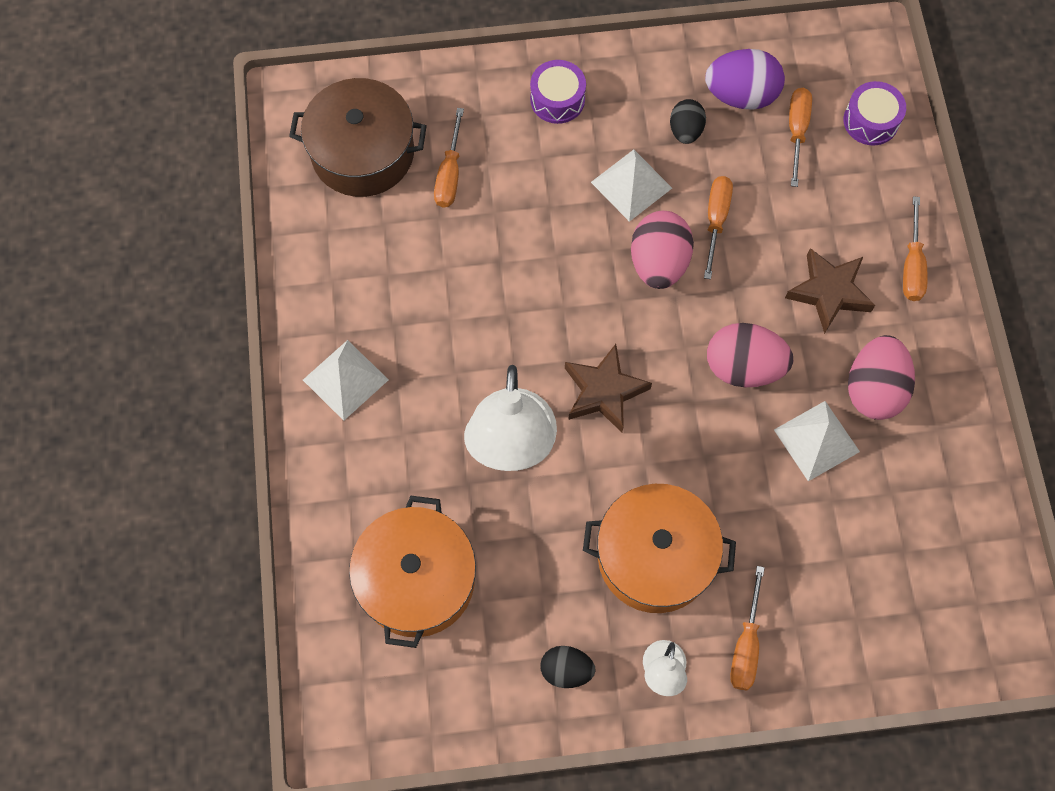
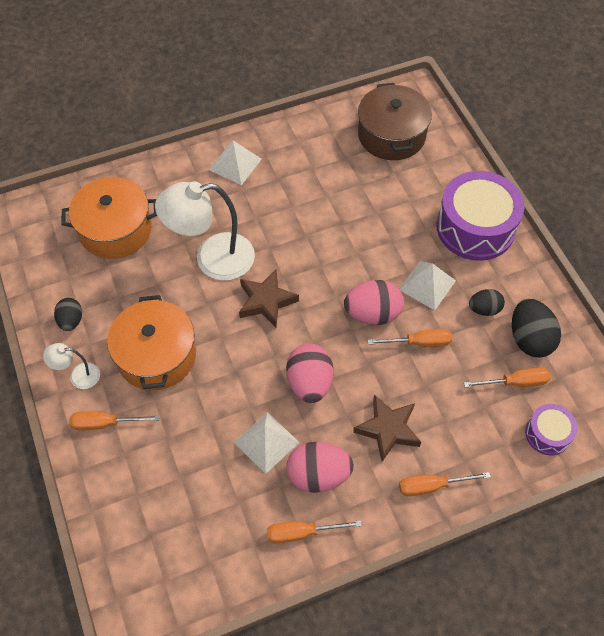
camera: 75 degrees right, 10 degrees down
(450, 174) = (394, 182): orange screwdriver -> orange screwdriver (302, 533)
(557, 99) = (475, 228): purple drum -> purple drum, size x1.99
(741, 95) = (529, 339): purple egg -> black egg

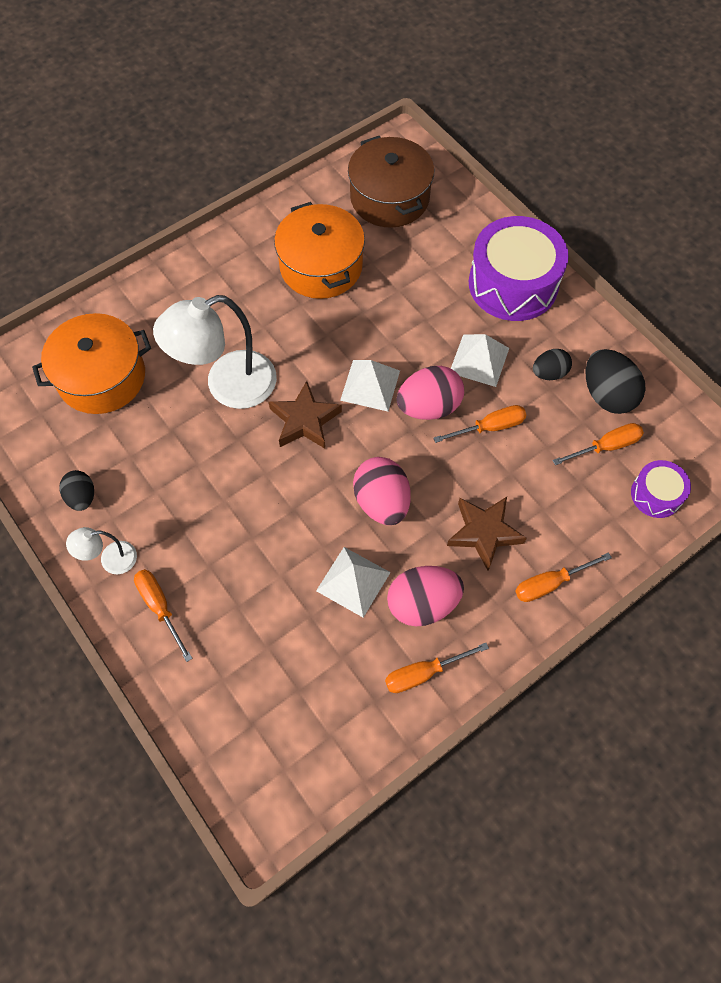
camera: 15 degrees left, 5 degrees up
(105, 423) = (160, 607): orange screwdriver -> orange screwdriver turned 75 degrees clockwise
(156, 355) = (196, 513): orange pot -> orange pot (321, 266)
(235, 164) = (220, 269): white pyramid -> white pyramid (370, 385)

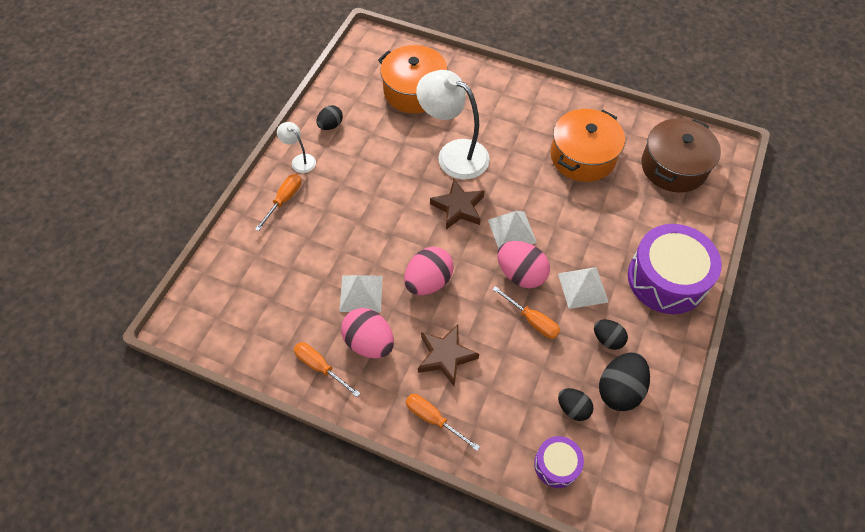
camera: 60 degrees right, 5 degrees down
(606, 446) = (573, 408): orange screwdriver -> black egg

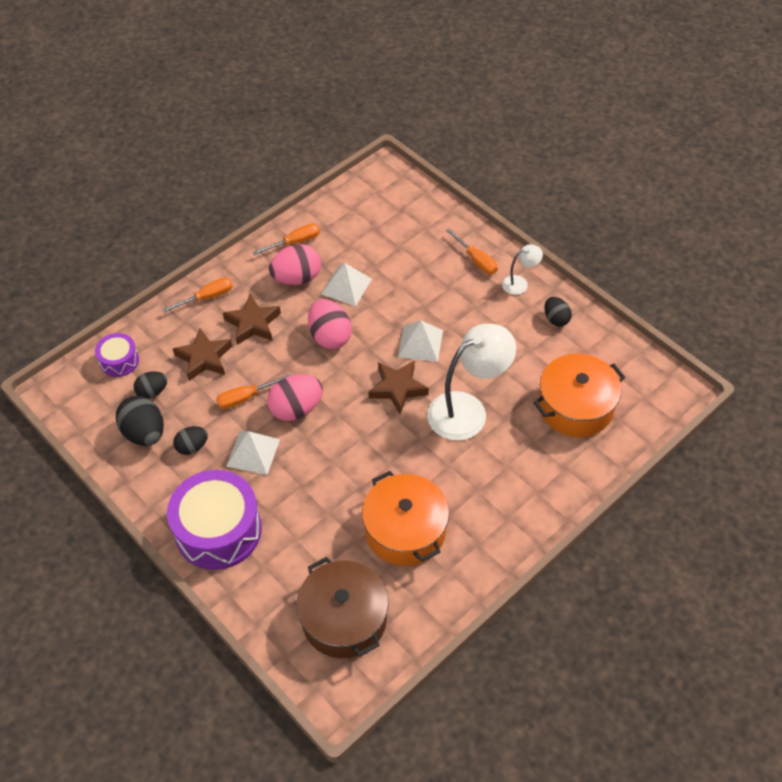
camera: 115 degrees right, 5 degrees down
(509, 380) = (204, 358): none -> brown star
(512, 231) = (347, 422): white pyramid -> white pyramid (420, 343)

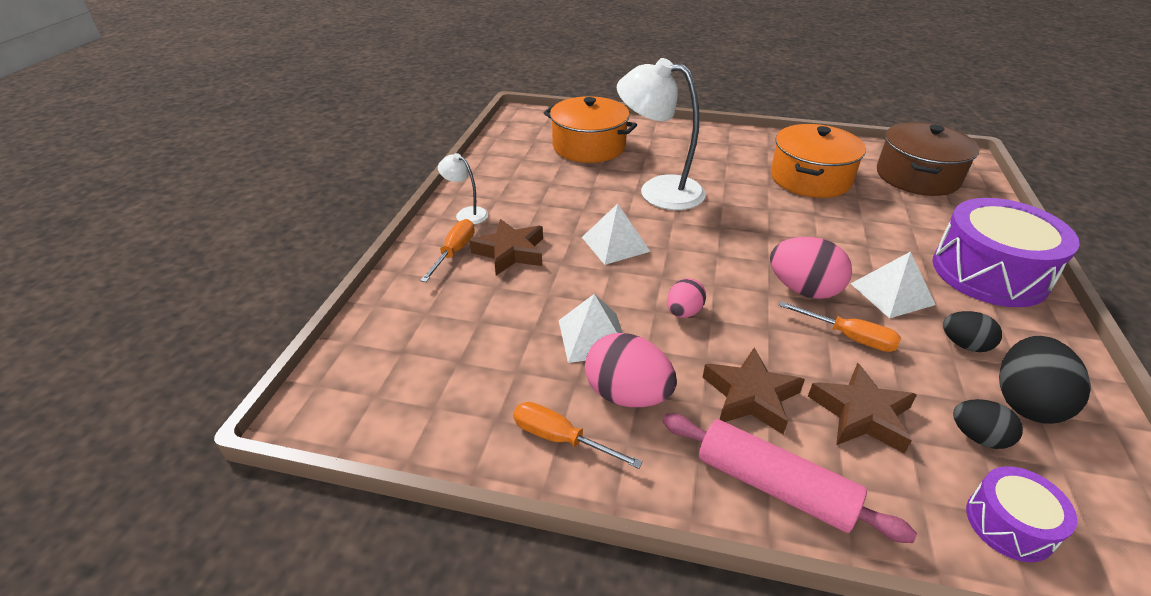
camera: 125 degrees left, 15 degrees down
(207, 297) = (774, 486): orange screwdriver -> pink rolling pin
(330, 336) = (683, 312): pink egg -> pink egg, size x0.60
(397, 388) = (687, 235): brown star -> brown star (510, 252)
(556, 319) = (497, 181): black egg -> none

